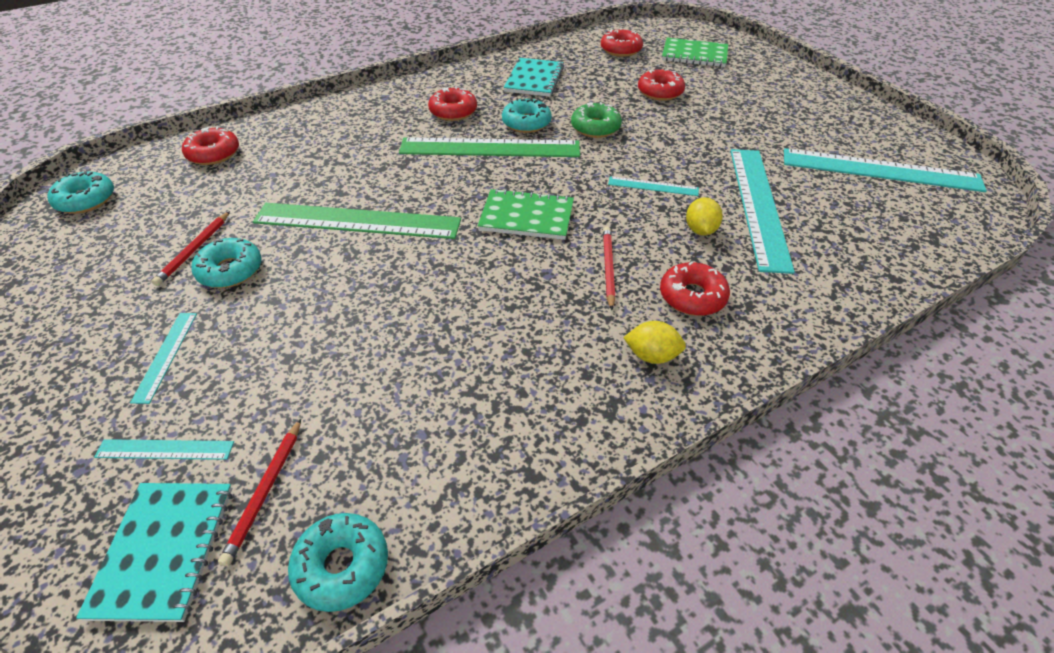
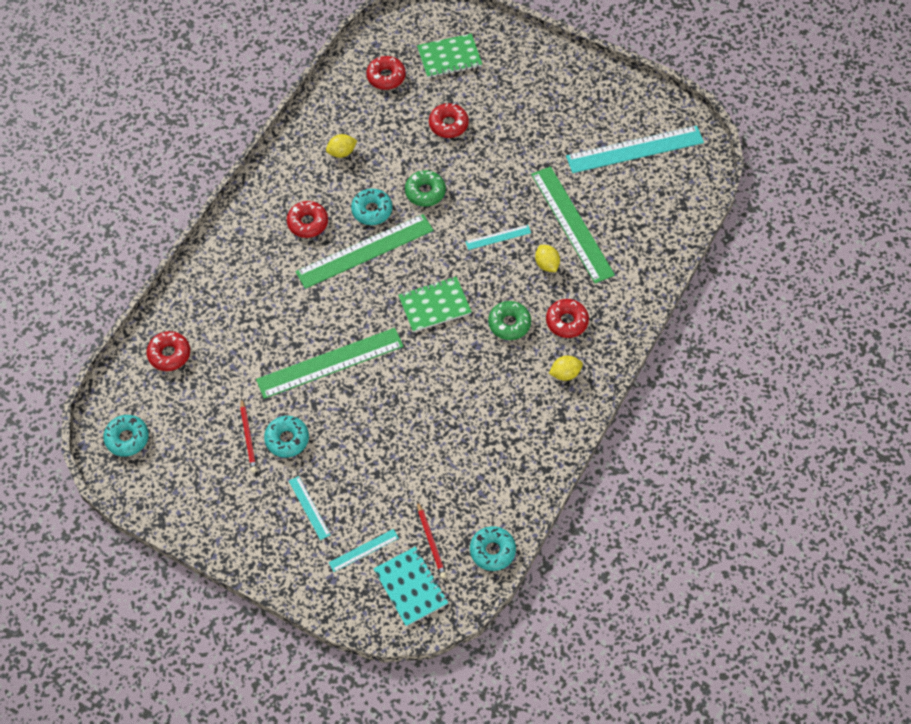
camera: 30 degrees left, 15 degrees up
(534, 79) = (342, 152): turquoise notebook -> yellow lemon
(608, 268) = (509, 323): red pencil -> green donut
(758, 205) = (572, 224): turquoise ruler -> green ruler

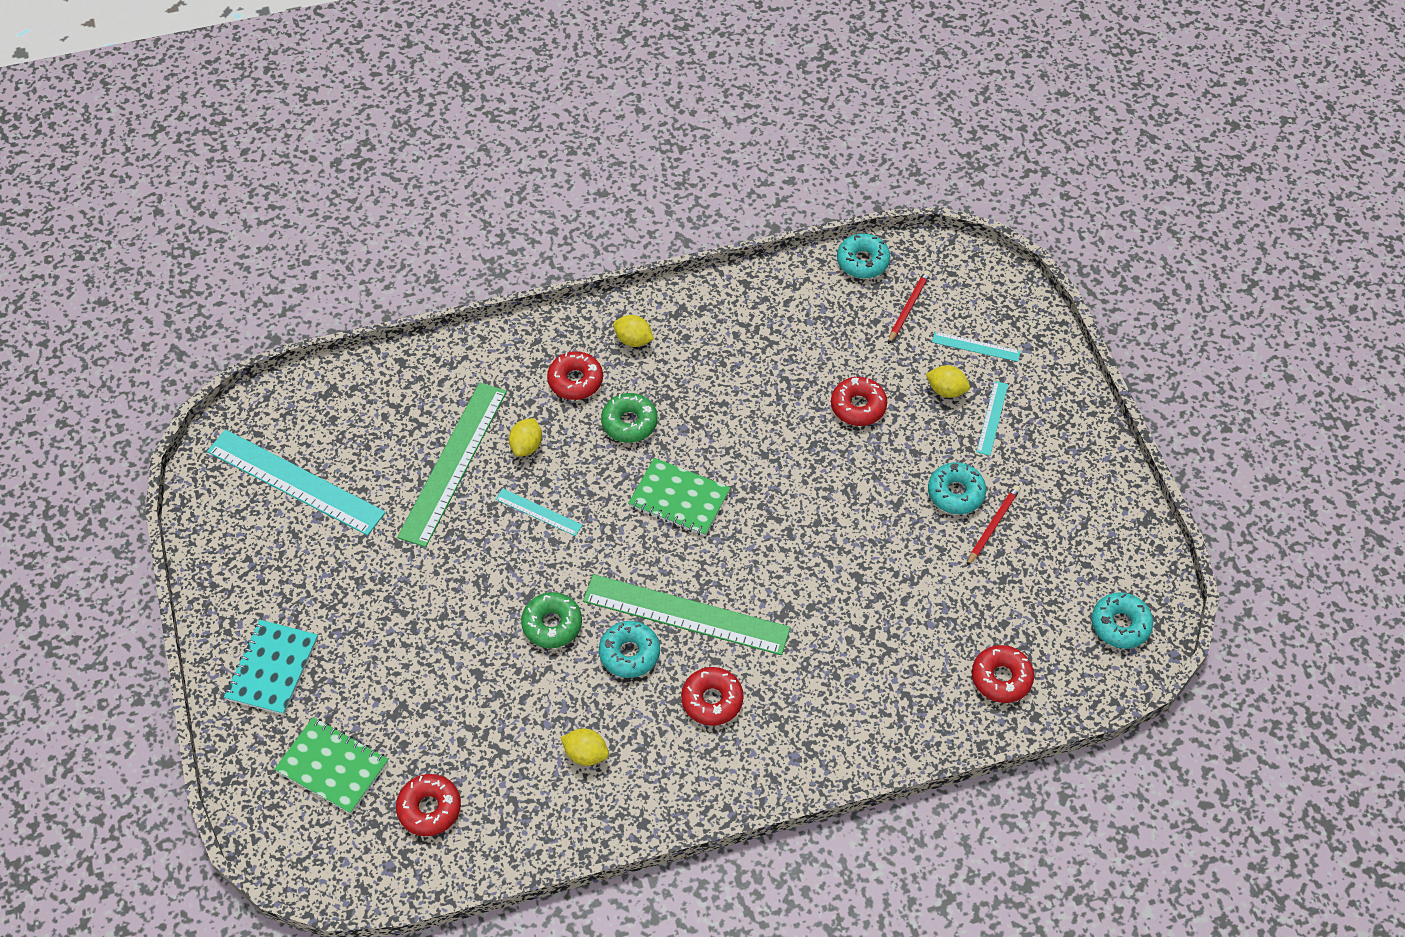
camera: 135 degrees left, 5 degrees down
(330, 363) = (841, 530): green ruler -> none
(353, 502) = (946, 390): none -> yellow lemon
(410, 587) = (963, 289): turquoise notebook -> turquoise notebook (272, 668)
(448, 124) = (436, 681): red donut -> red donut (858, 406)

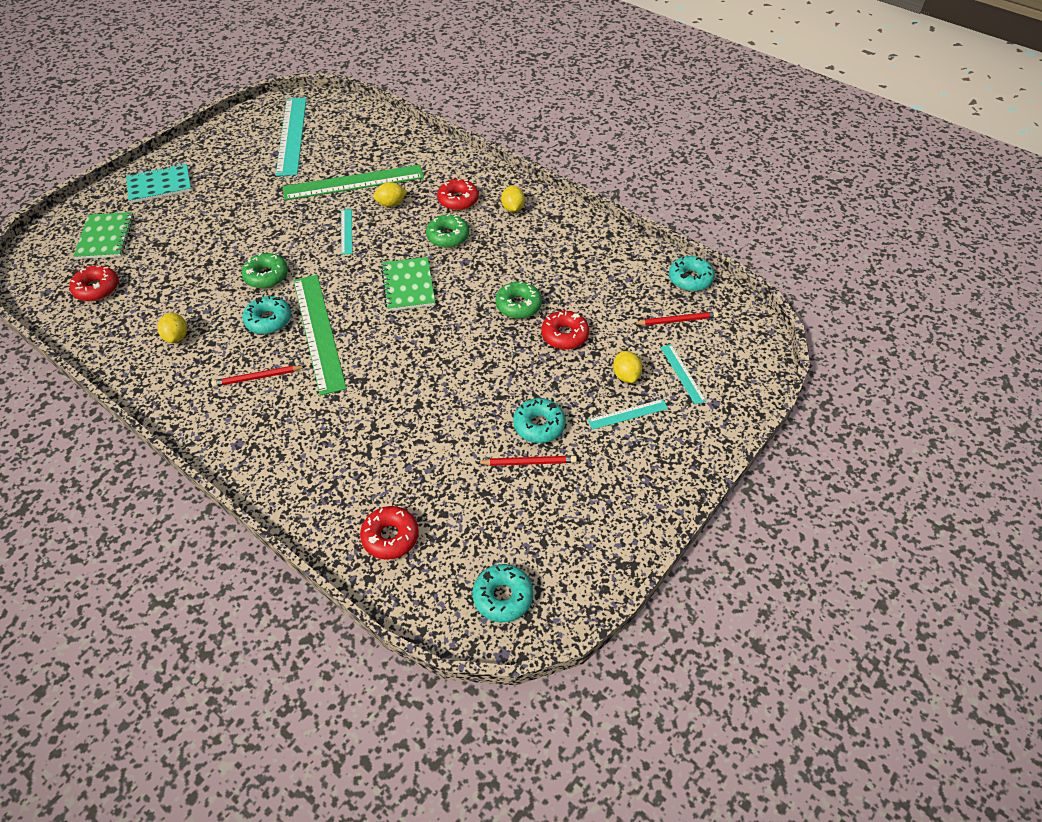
camera: 55 degrees right, 5 degrees down
(712, 700) = (258, 377): red donut -> red pencil
(787, 420) = (518, 305): none -> green donut

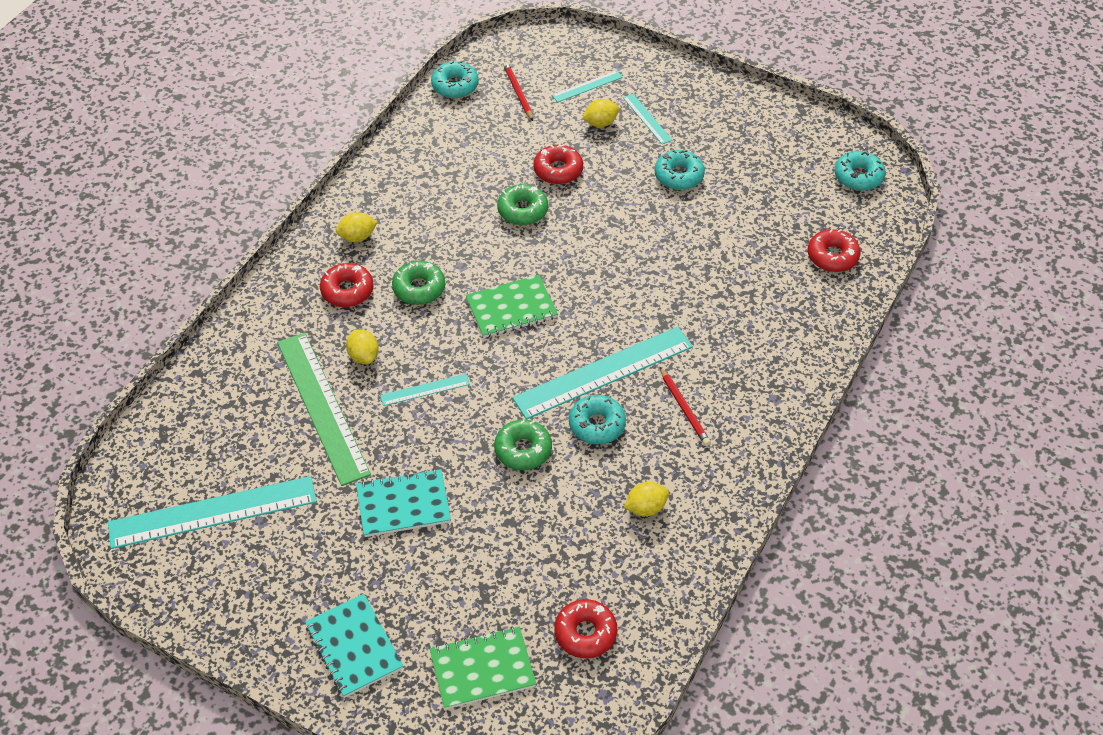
camera: 100 degrees left, 0 degrees up
(252, 213) = (403, 505): none -> turquoise notebook
(318, 332) = (603, 372): green ruler -> turquoise ruler
(528, 462) = (723, 178): red pencil -> none

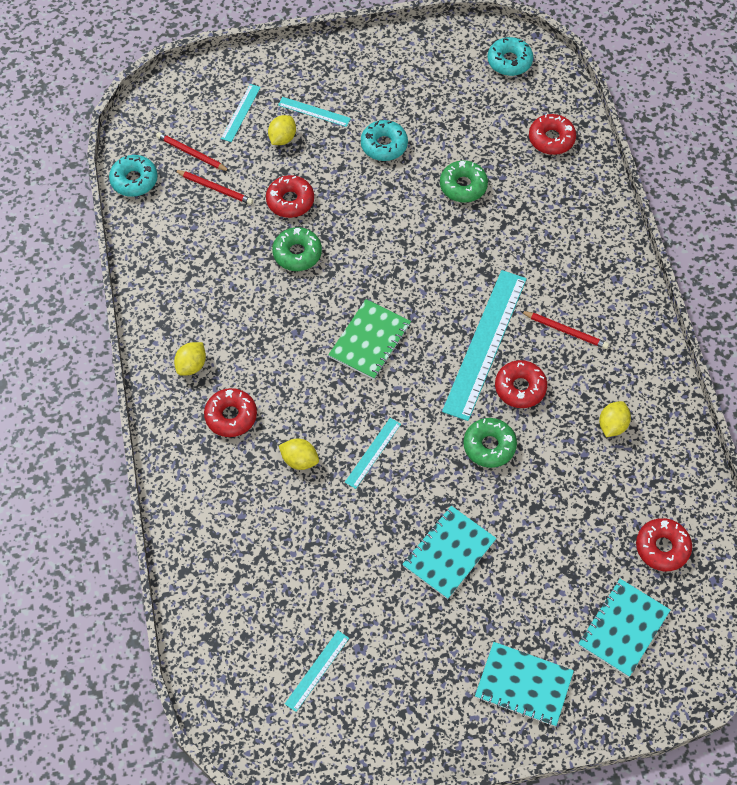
camera: 40 degrees left, 10 degrees up
(213, 512) = (317, 670): turquoise ruler -> turquoise ruler, size x0.46
(322, 407) = (311, 524): green ruler -> none
(419, 288) = (284, 374): green donut -> green donut (463, 186)
(482, 669) = (623, 628): green notebook -> turquoise notebook
(509, 127) = (215, 188): none -> red pencil
(597, 425) = (520, 388): turquoise donut -> red donut

